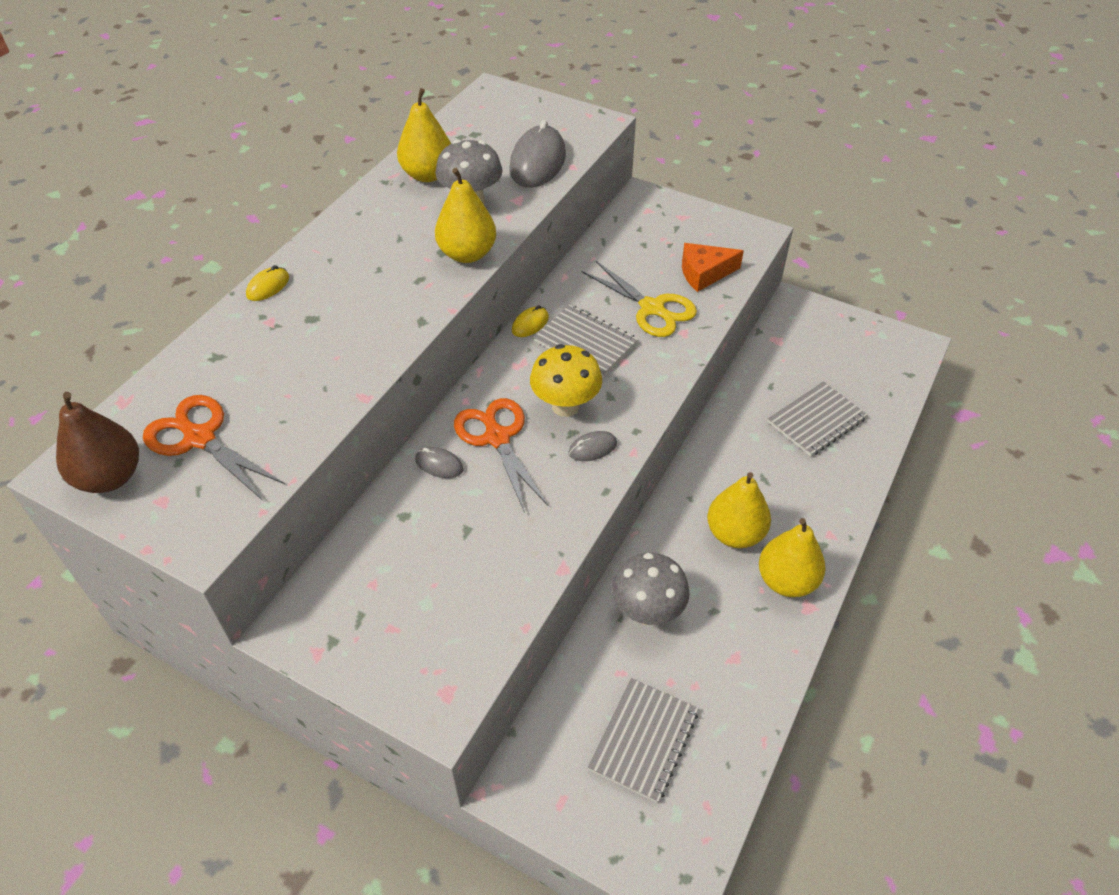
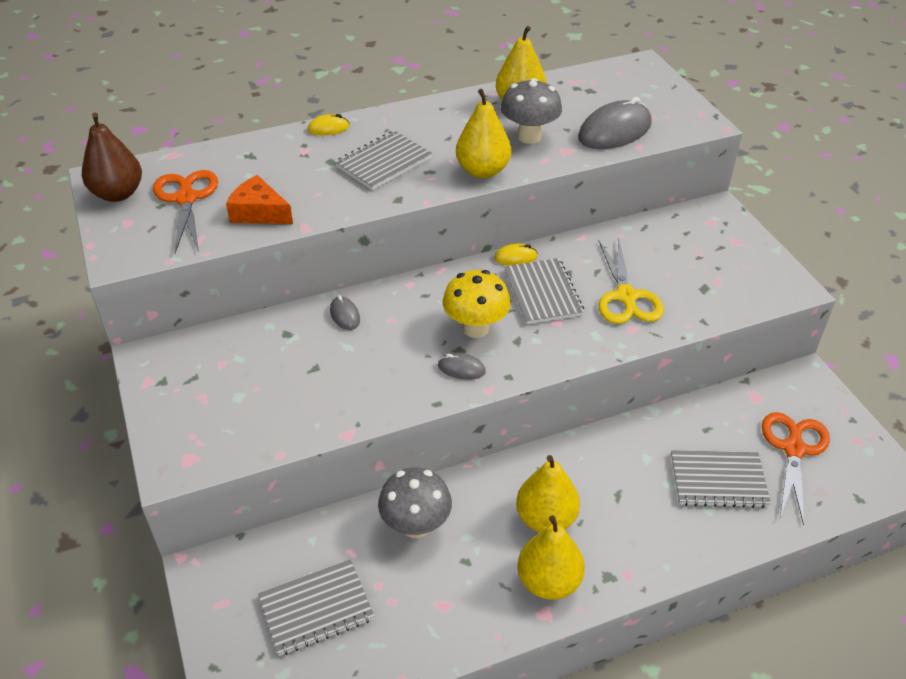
camera: 40 degrees right, 5 degrees down
(365, 292) = (383, 162): none -> grey notebook
(497, 437) = (403, 320): orange scissors -> orange scissors (794, 449)
(704, 273) = (704, 294): orange cheese -> orange cheese (259, 212)

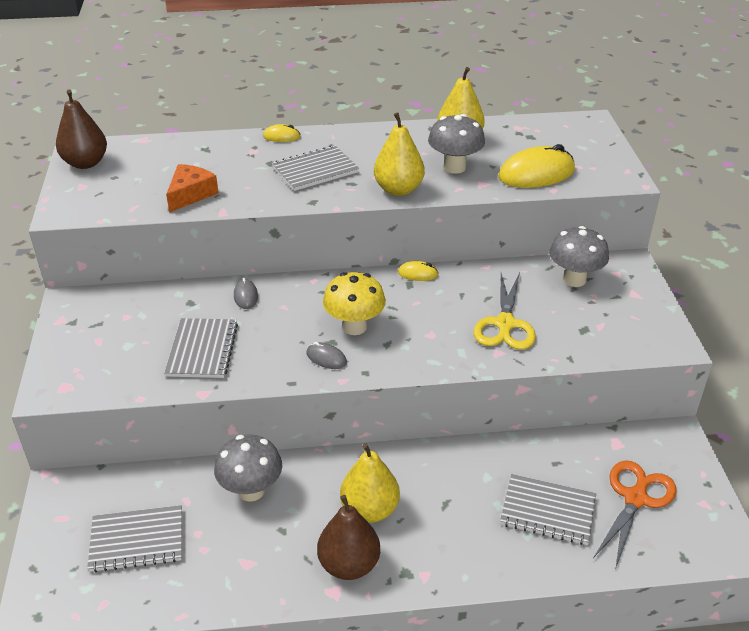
camera: 15 degrees right, 5 degrees down
(186, 198) = (137, 174): orange scissors -> none
(259, 212) = (190, 194): orange cheese -> orange cheese turned 75 degrees clockwise
(543, 293) = (429, 307): grey notebook -> grey notebook (202, 350)
(548, 581) = (349, 564): yellow pear -> brown pear
(614, 131) = (536, 174): grey mouse -> yellow mouse
(673, 236) = (574, 279): none -> grey mushroom

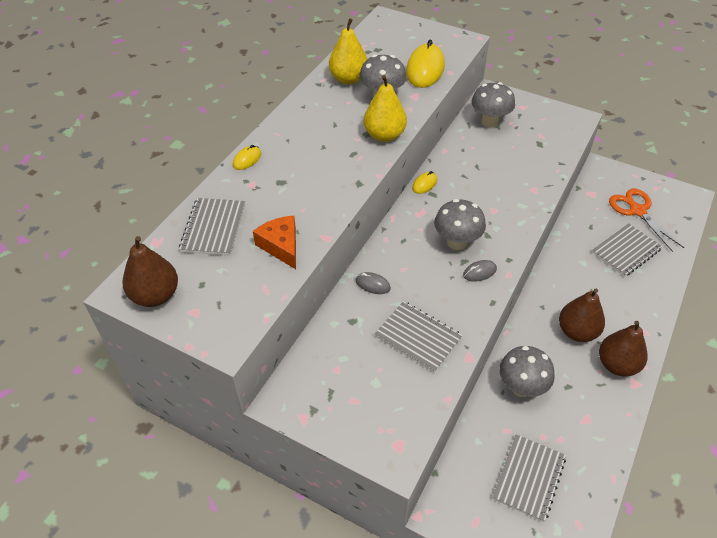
camera: 55 degrees left, 10 degrees up
(315, 170) = (316, 163): grey notebook -> grey notebook (213, 228)
(354, 327) = (457, 242): yellow mushroom -> grey mushroom
(369, 510) = (577, 332): yellow pear -> brown pear
(505, 324) = (509, 172): yellow scissors -> none

